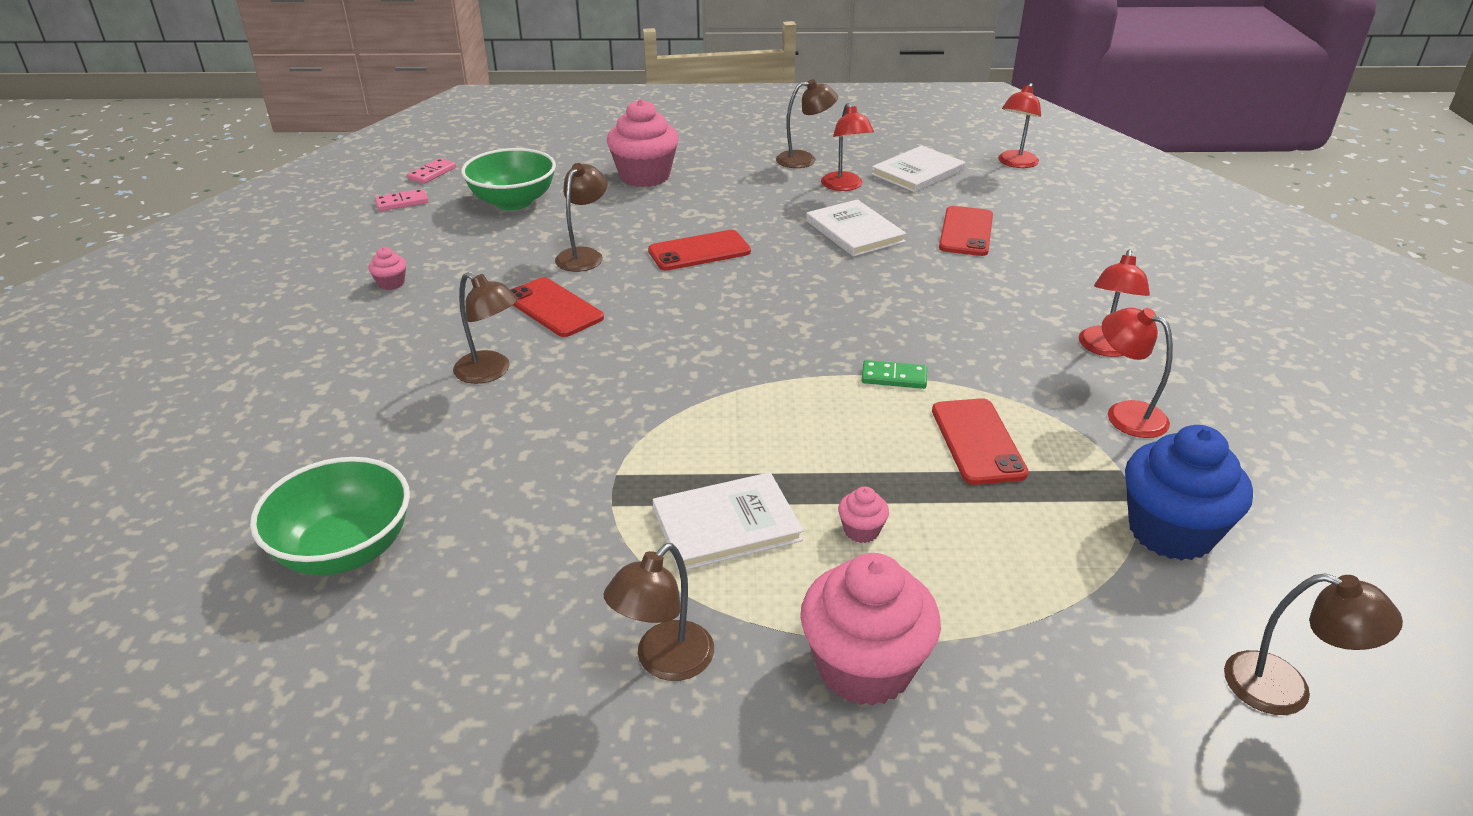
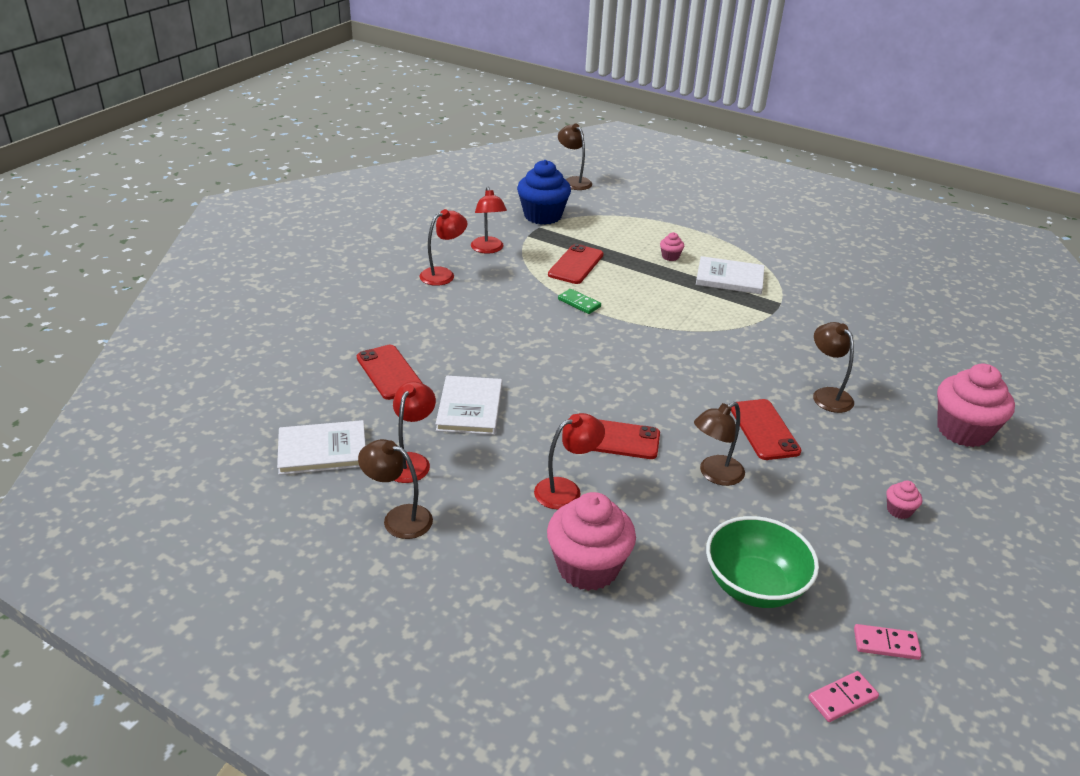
camera: 150 degrees left, 0 degrees up
(345, 549) = (923, 329): green bowl -> none
(664, 662) = (785, 251): brown lamp -> none
(864, 667) = (710, 227): pink cupcake -> pink cupcake (963, 431)
(966, 232) = (389, 372): red phone -> red phone turned 75 degrees counterclockwise
(1015, 163) = (224, 422): red lamp -> red lamp (566, 490)

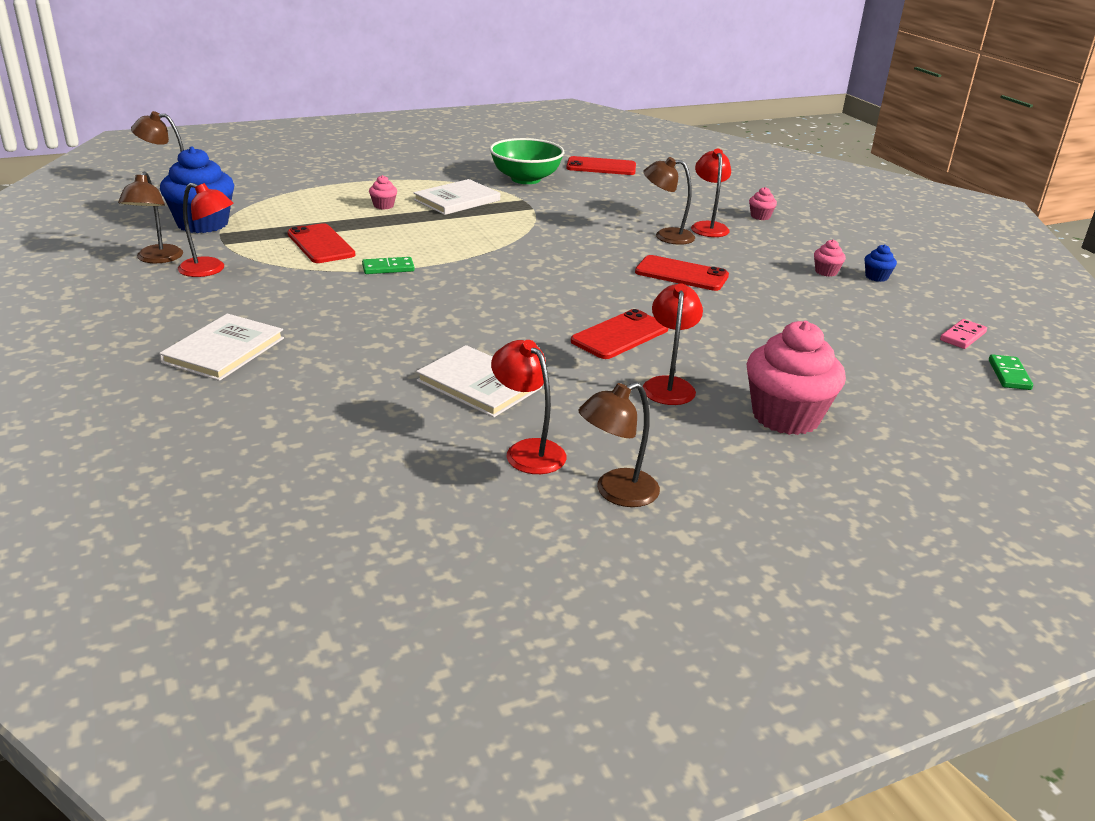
camera: 55 degrees left, 5 degrees down
(322, 450) = (436, 501): white book -> white book (224, 350)
(389, 372) = (347, 407): red phone -> red phone (601, 167)
(443, 274) = (211, 309): red lamp -> red lamp (708, 227)
(714, 475) = (717, 315): brown lamp -> brown lamp (157, 259)
(754, 586) = (866, 356): green bowl -> green bowl (526, 179)
(842, 698) = (1009, 375): pink domino -> green domino
(939, 547) = (876, 277): none -> blue cupcake
(963, 431) = (760, 216): pink cupcake -> pink cupcake, size x0.43

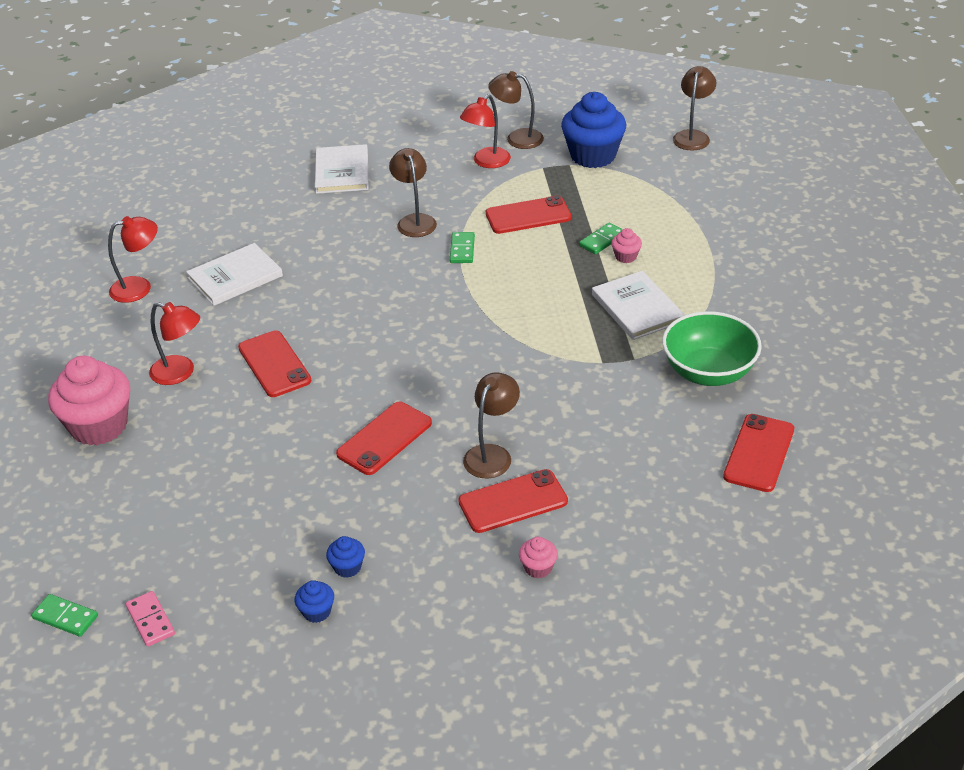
camera: 110 degrees right, 10 degrees up
(224, 350) = (342, 172): white book -> white book turned 45 degrees clockwise
(359, 214) = (602, 240): none -> green domino
(616, 493) = (71, 317): brown lamp -> brown lamp (415, 221)
(708, 227) = (513, 501): red lamp -> red phone
(826, 272) = (347, 567): pink cupcake -> blue cupcake

